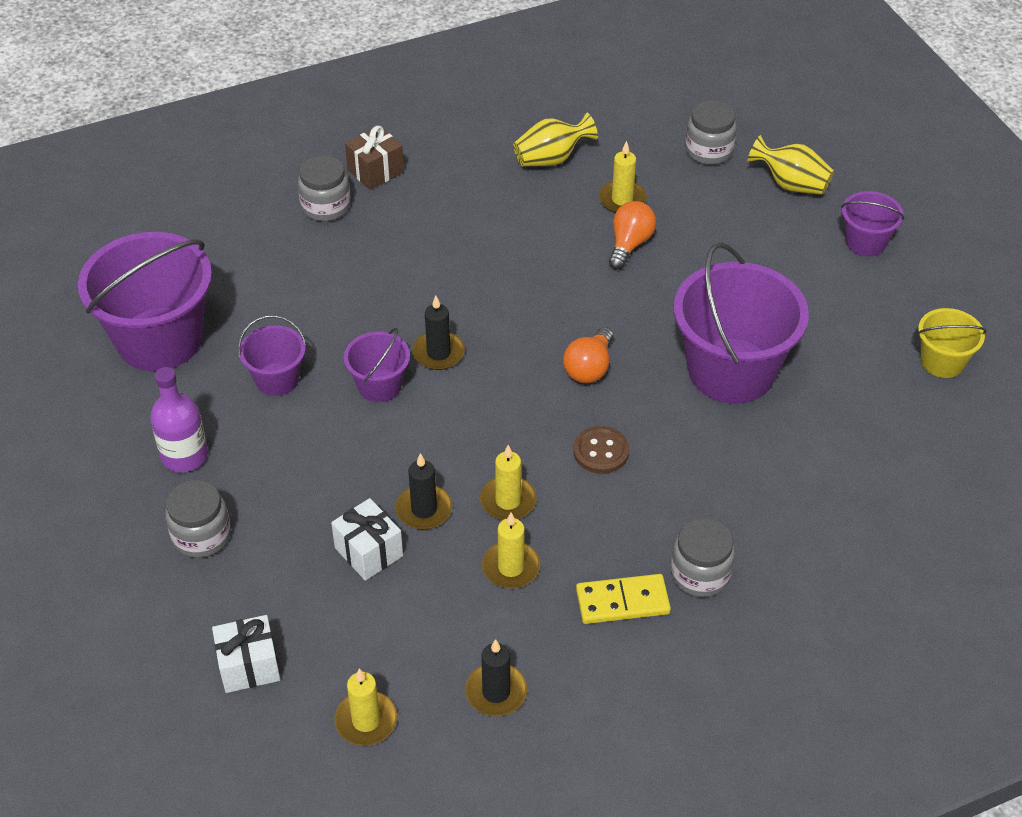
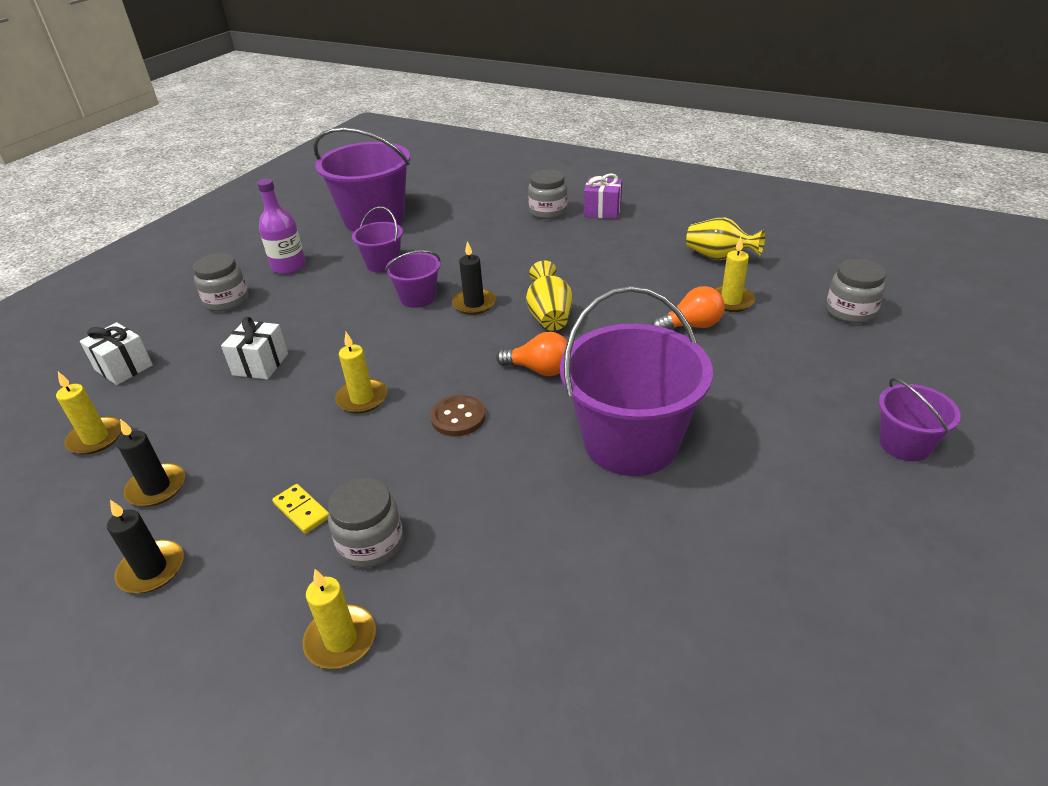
camera: 55 degrees right, 10 degrees down
(375, 171) = (602, 211): brown gift -> purple gift
(424, 509) = (320, 367): black candle -> black candle (152, 569)
(511, 567) = (294, 432): yellow candle -> yellow candle (341, 639)
(589, 368) = (539, 369): orange light bulb -> orange light bulb turned 150 degrees counterclockwise
(622, 602) = (301, 510): yellow domino -> yellow domino, size x0.66
(791, 184) = (892, 367): yellow vase -> yellow vase (549, 316)
(942, 361) = (839, 583): yellow bucket -> none

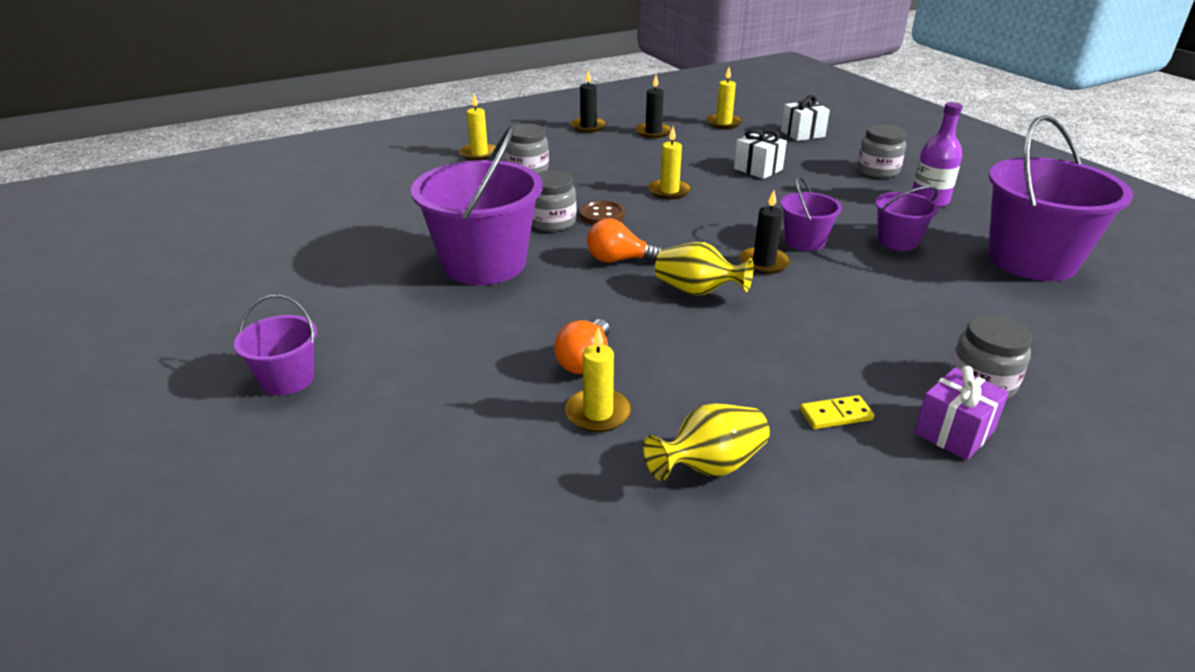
camera: 120 degrees right, 5 degrees down
(301, 510) = (580, 159): yellow domino -> yellow domino (836, 415)
(539, 369) = (618, 260): orange light bulb -> orange light bulb turned 45 degrees clockwise
(850, 311) = (465, 495): grey jar -> grey jar (552, 222)

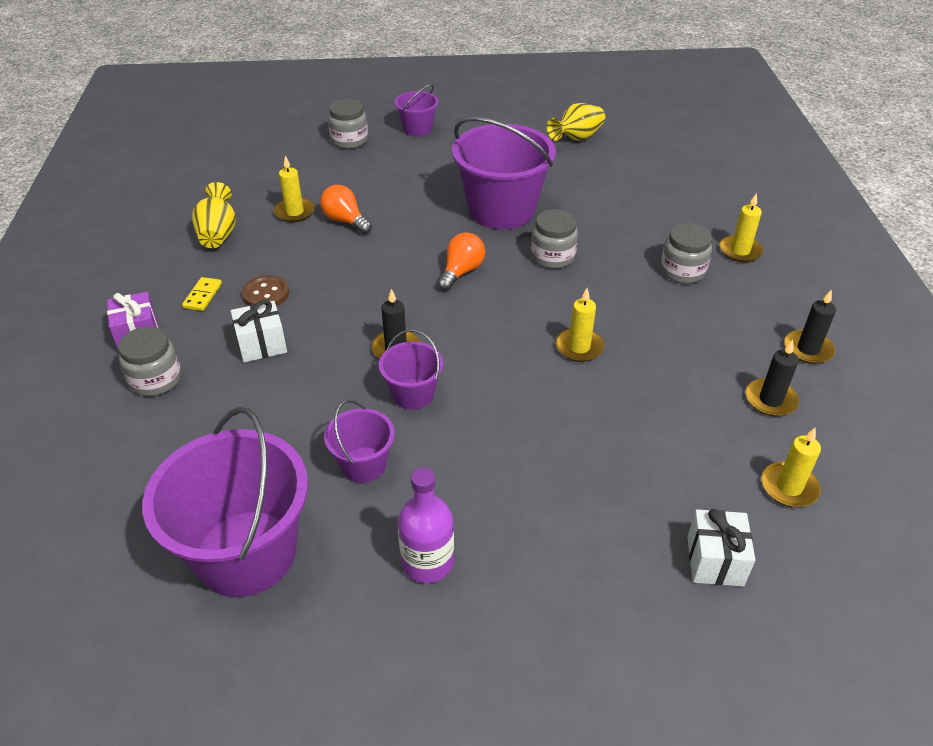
camera: 115 degrees right, 10 degrees up
(602, 215) = (549, 287): brown button -> brown button (266, 294)
(697, 291) = (383, 294): yellow vase -> yellow vase (577, 138)
(758, 169) = (604, 444): white gift -> white gift (262, 345)
(878, 170) = (541, 568): grey jar -> grey jar (349, 140)

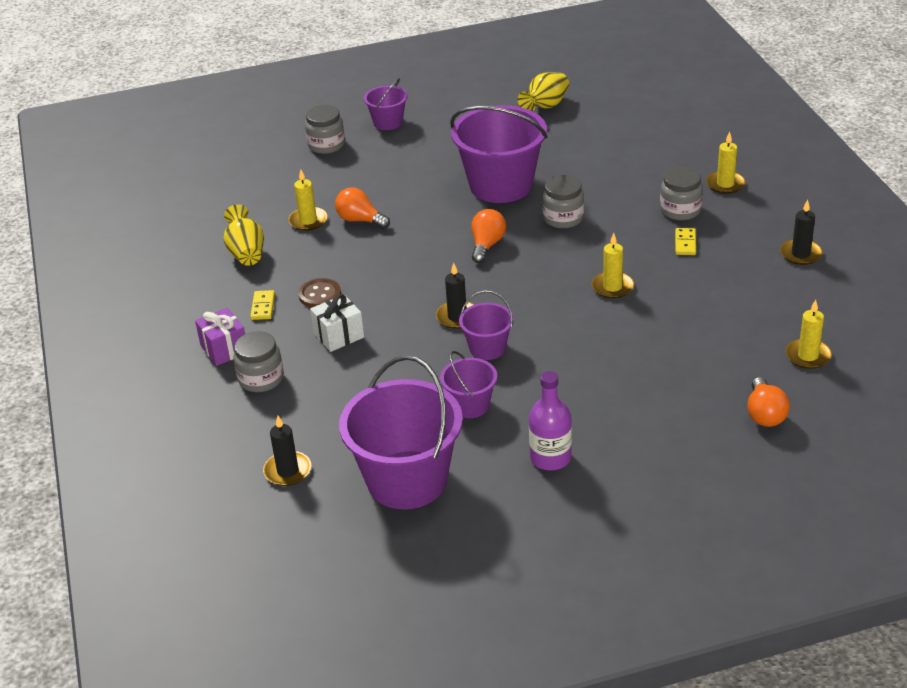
camera: 10 degrees left, 5 degrees down
(677, 310) = (685, 243): none -> yellow domino
(715, 561) = (765, 414): white gift -> orange light bulb
(770, 400) = (779, 297): black candle -> black candle (288, 471)

